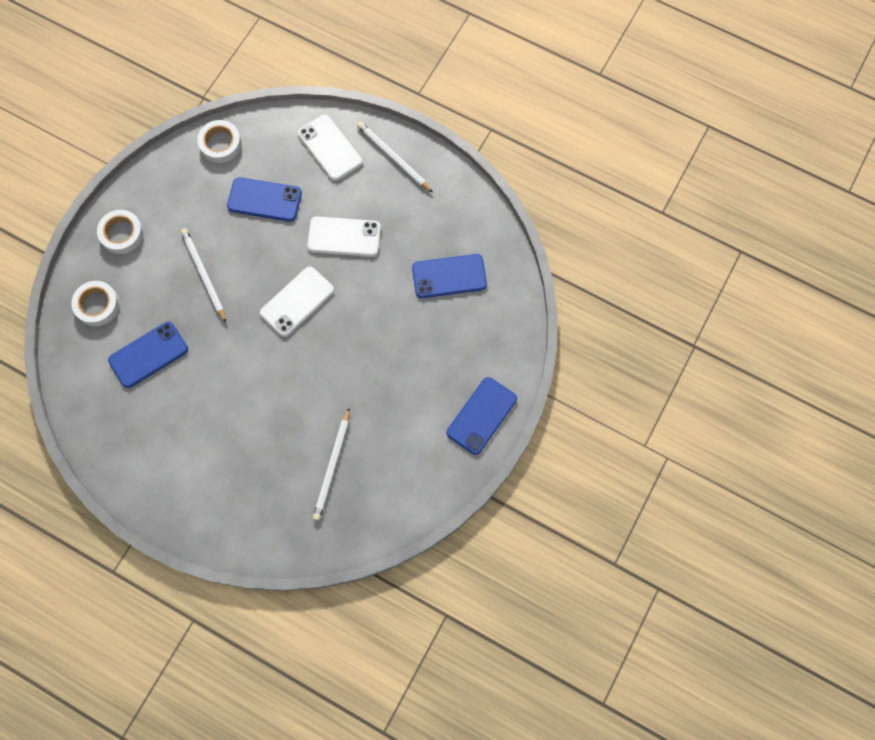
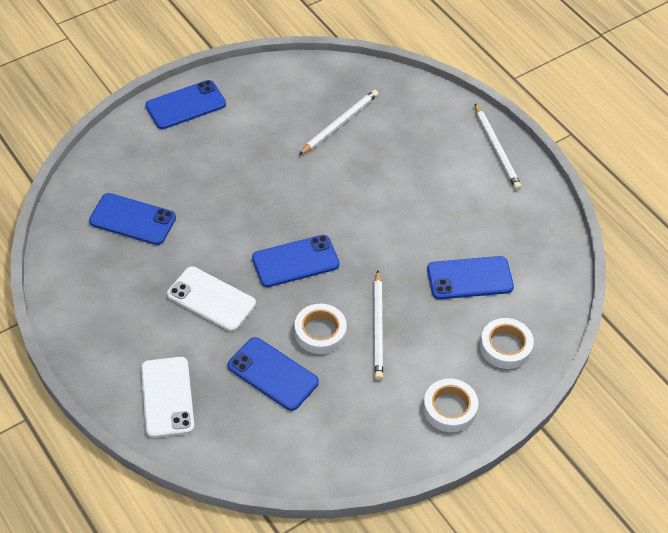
camera: 155 degrees left, 20 degrees down
(220, 144) = (288, 460): white tape -> white tape (320, 332)
(297, 301) = (295, 261): white phone -> blue phone
(393, 157) = (106, 355): white pencil -> white pencil (496, 149)

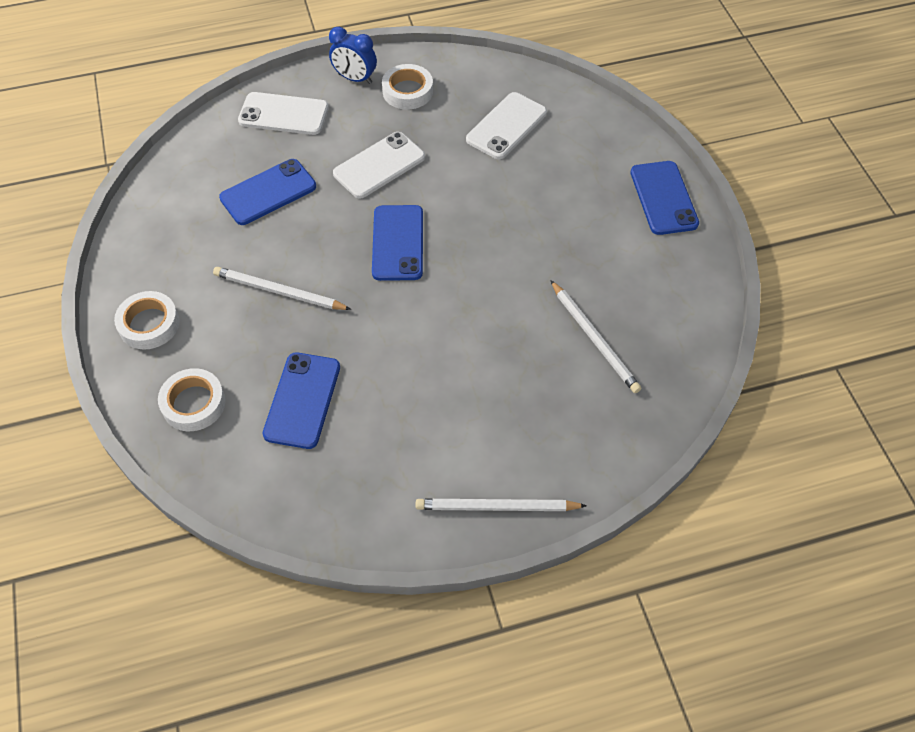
camera: 110 degrees right, 5 degrees up
(99, 353) = (355, 78): none -> blue clock
(132, 219) = (506, 126): blue phone -> white phone
(320, 332) = (298, 241): white tape -> white tape (407, 91)

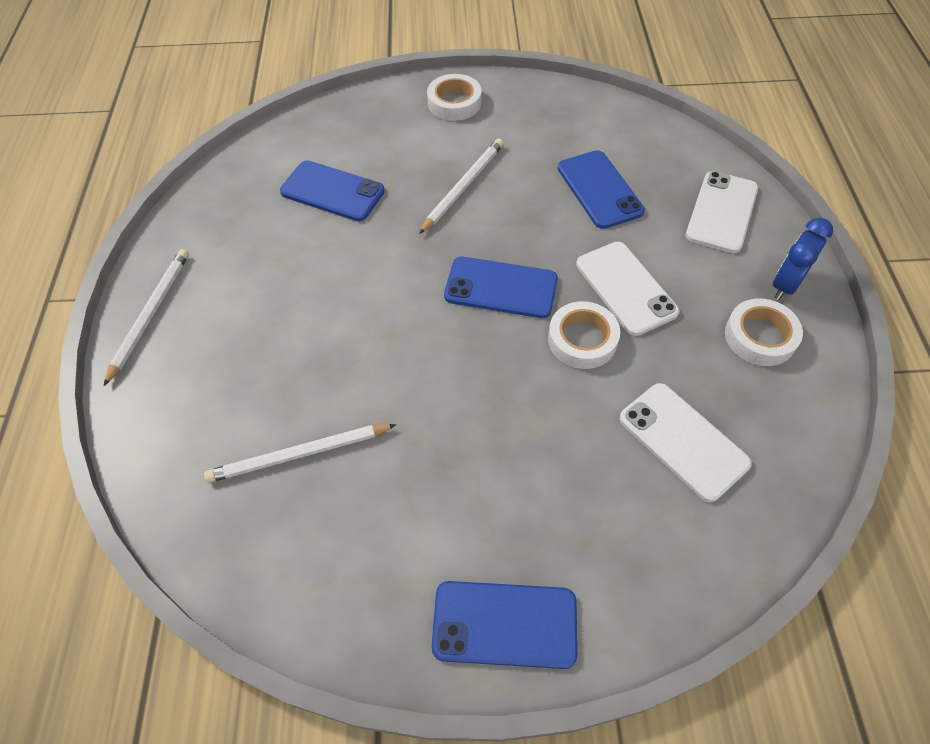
camera: 105 degrees right, 0 degrees up
(193, 403) = (360, 125): white tape -> white tape (582, 339)

